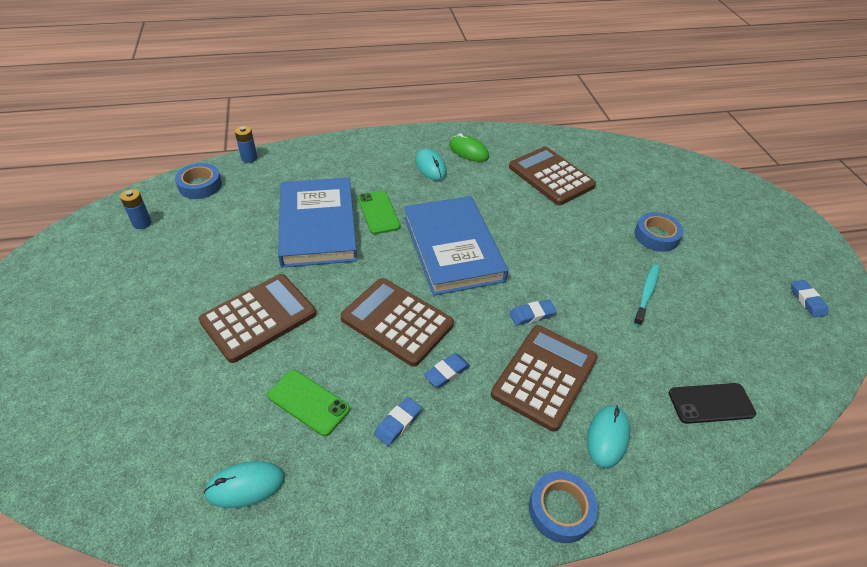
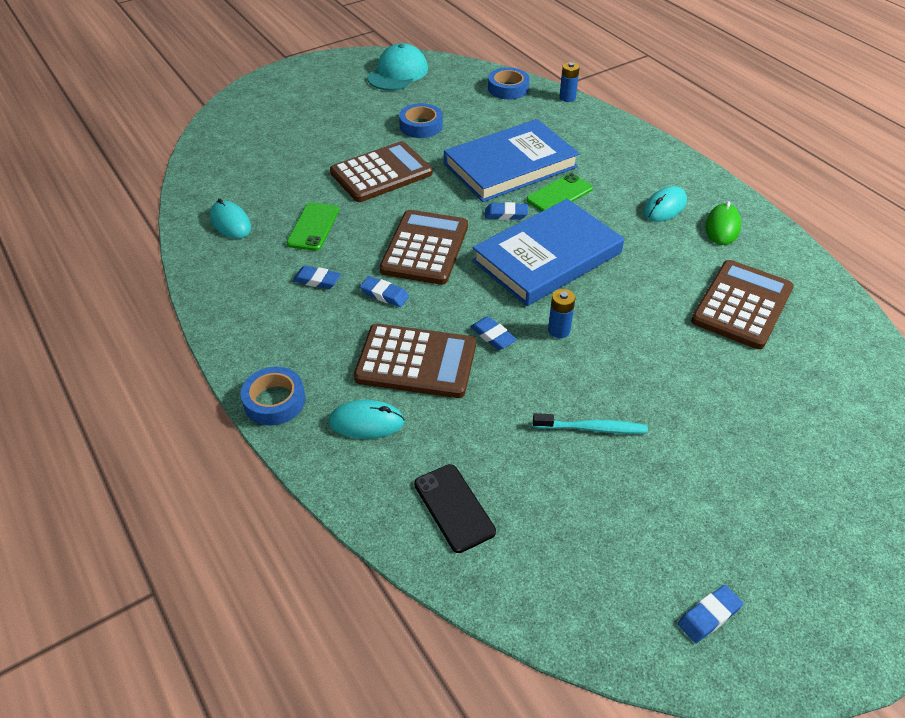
camera: 70 degrees right, 0 degrees up
(90, 249) = (398, 73): none -> turquoise cap
(142, 223) = (441, 82): blue battery -> blue battery (559, 330)
(259, 318) = (381, 173): brown calculator -> brown calculator turned 60 degrees counterclockwise
(383, 252) = (506, 214): none -> blue eraser
(656, 236) = (711, 425): blue tape -> blue tape (421, 126)

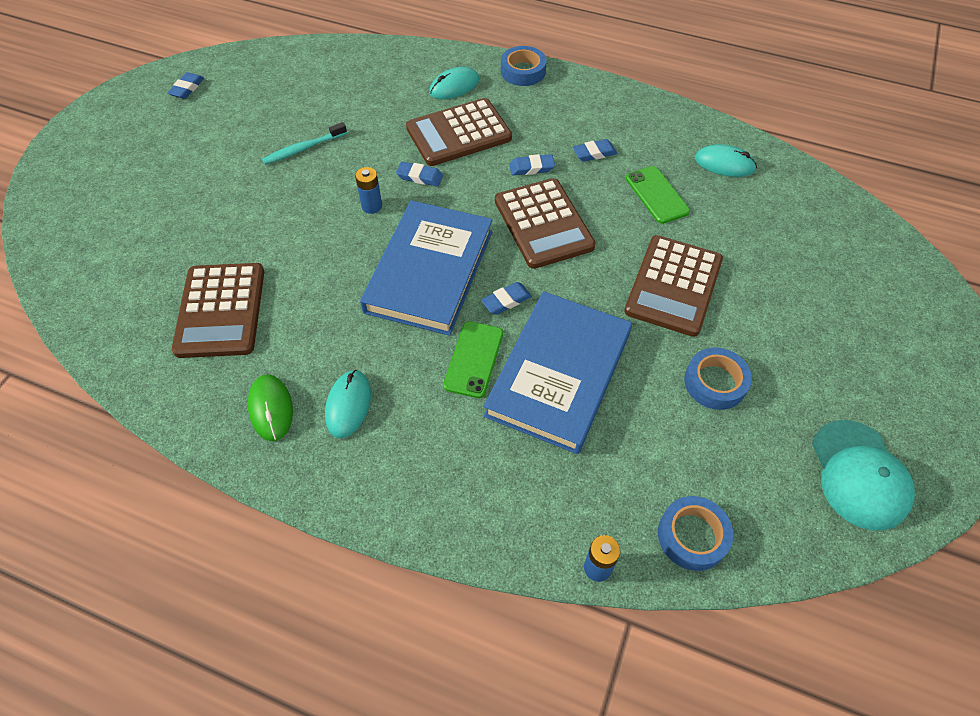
camera: 145 degrees right, 10 degrees up
(454, 507) = (362, 72): black phone -> none

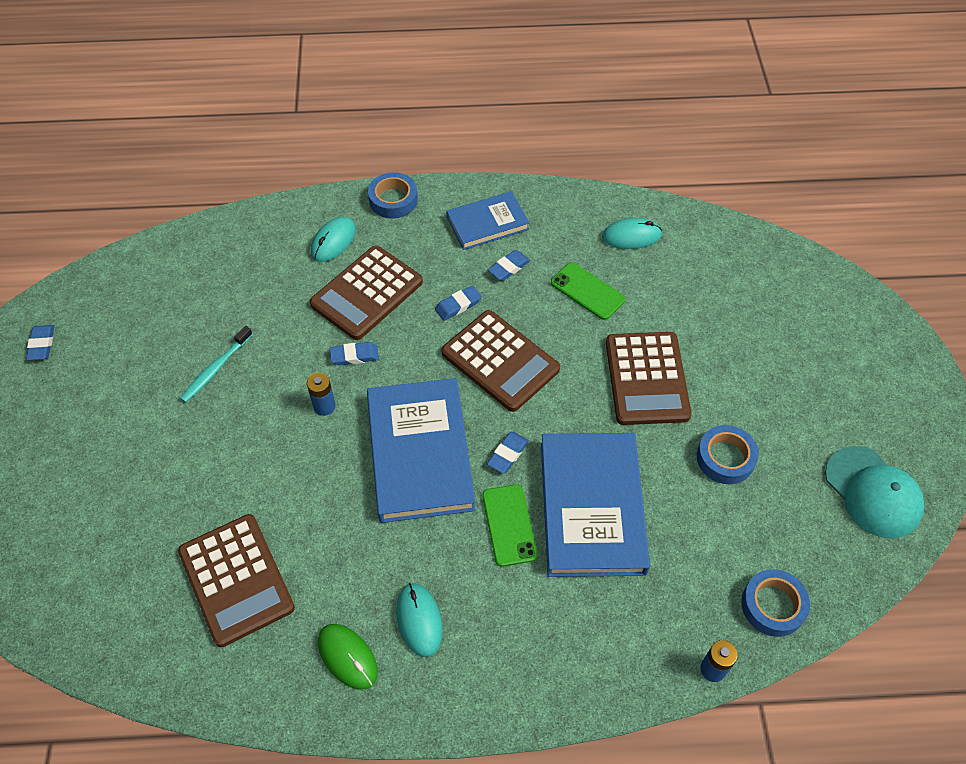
camera: 25 degrees left, 0 degrees up
(595, 113) = (487, 223): none -> blue book

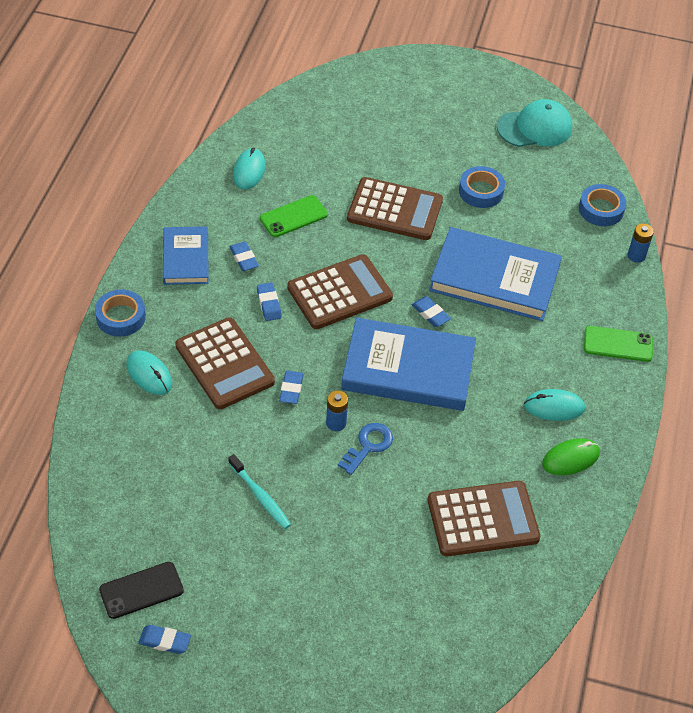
camera: 75 degrees left, 5 degrees down
(92, 311) = (141, 590): none -> black phone
(304, 443) = (368, 446): none -> blue key
(509, 525) = (493, 331): green phone -> green phone (618, 344)

